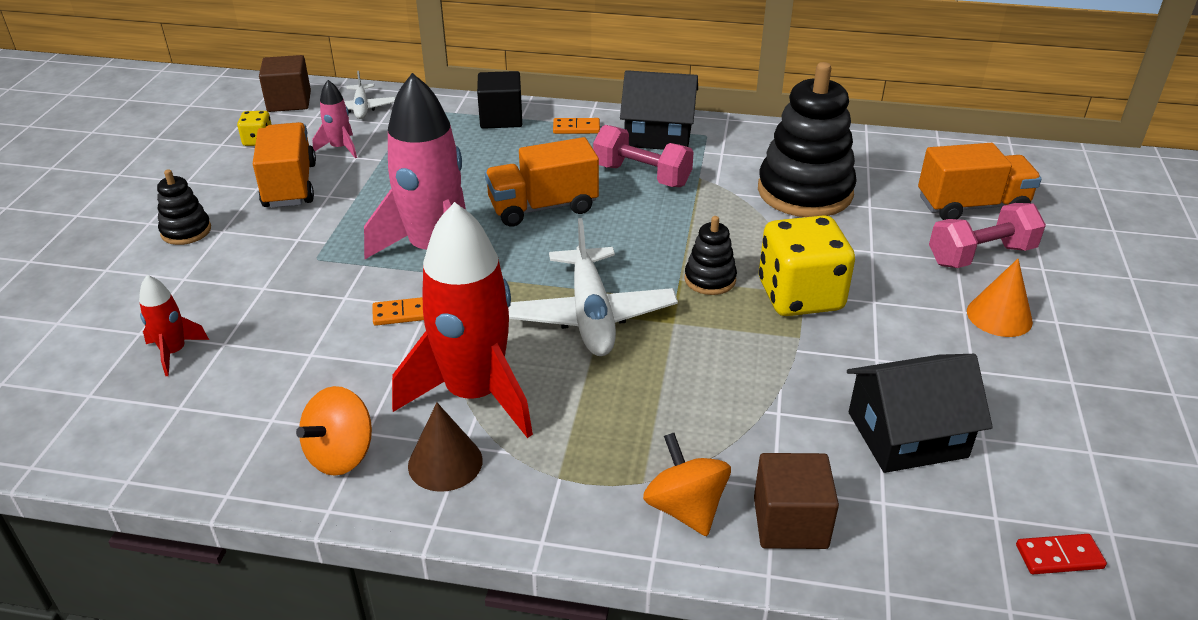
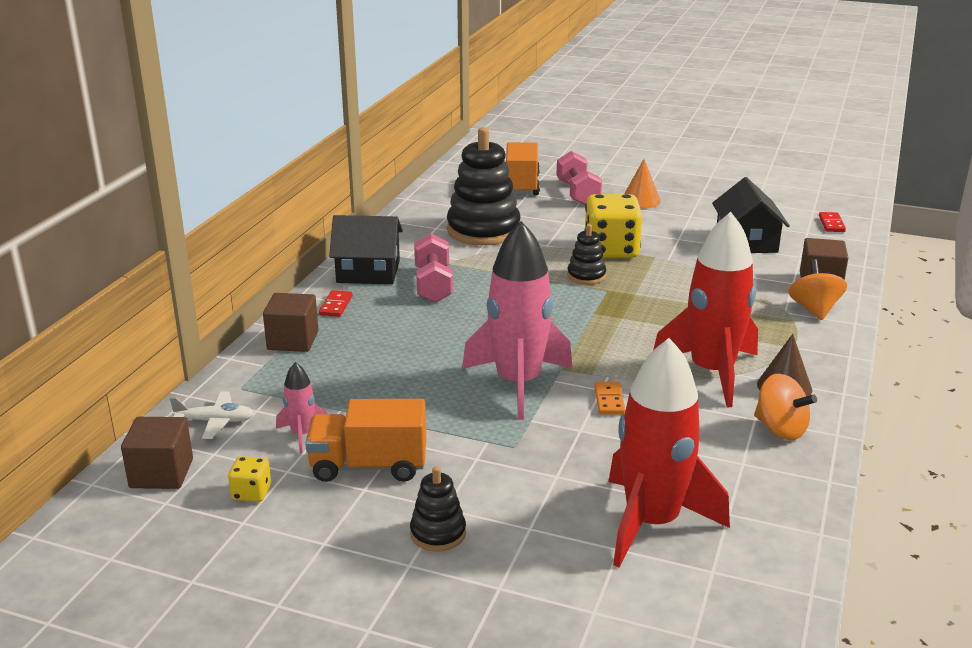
camera: 80 degrees left, 10 degrees down
(174, 352) = (652, 523): red rocket -> red rocket, size x2.23
(501, 118) = (293, 340): black cube -> brown cube
(543, 207) = (466, 330): orange truck -> none
(576, 128) = (335, 305): orange domino -> red domino
(591, 315) = (622, 322): white plane -> none
(642, 175) = (433, 285): pink dumbbell -> pink dumbbell turned 45 degrees counterclockwise
(658, 134) = (368, 272): black house -> black house turned 75 degrees clockwise
(685, 508) = (814, 309): orange spinning top -> orange spinning top turned 105 degrees clockwise

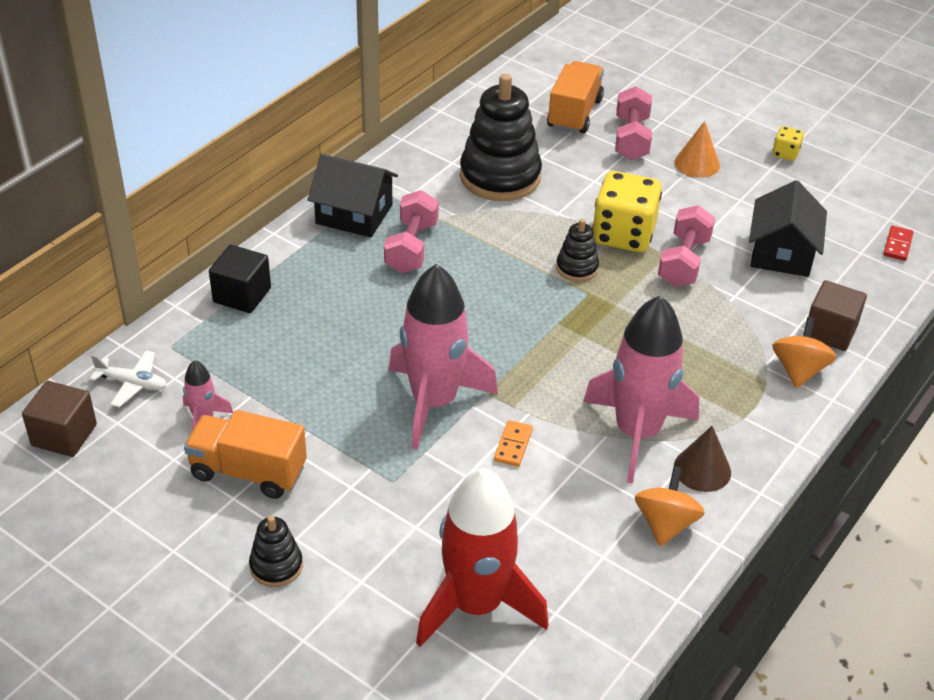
camera: 15 degrees right, 15 degrees up
(251, 493) = (133, 477): yellow dice -> yellow dice (785, 153)
(293, 340) = (242, 295): brown cube -> black cube
(335, 305) = (302, 256): red domino -> none
(672, 259) = (683, 262): none -> pink dumbbell
(711, 372) = (637, 433): red rocket -> pink rocket
(780, 429) = (665, 524): orange spinning top -> orange spinning top turned 135 degrees counterclockwise

